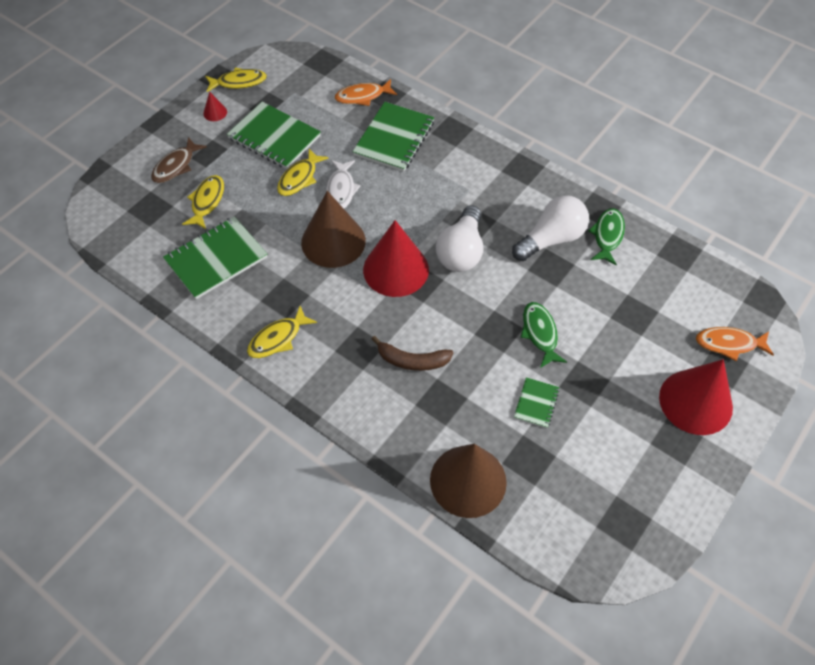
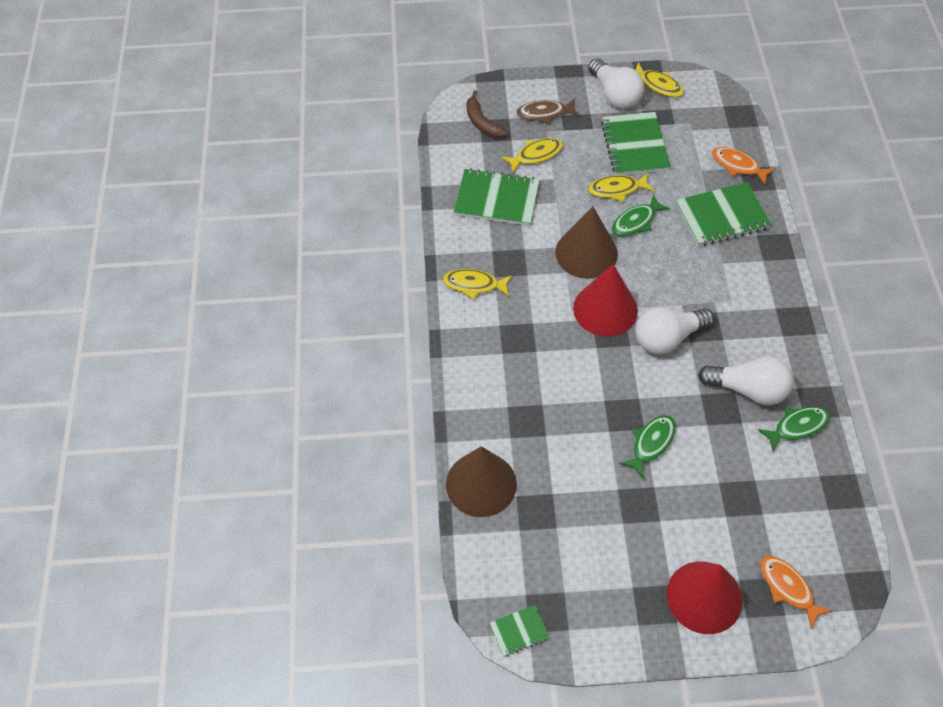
camera: 50 degrees right, 0 degrees up
(215, 112) = (615, 95): red cone -> white light bulb
(341, 189) = (636, 221): white fish -> green fish
(412, 361) = (540, 378): brown banana -> brown banana (482, 122)
(536, 403) = (587, 484): green notebook -> green notebook (519, 631)

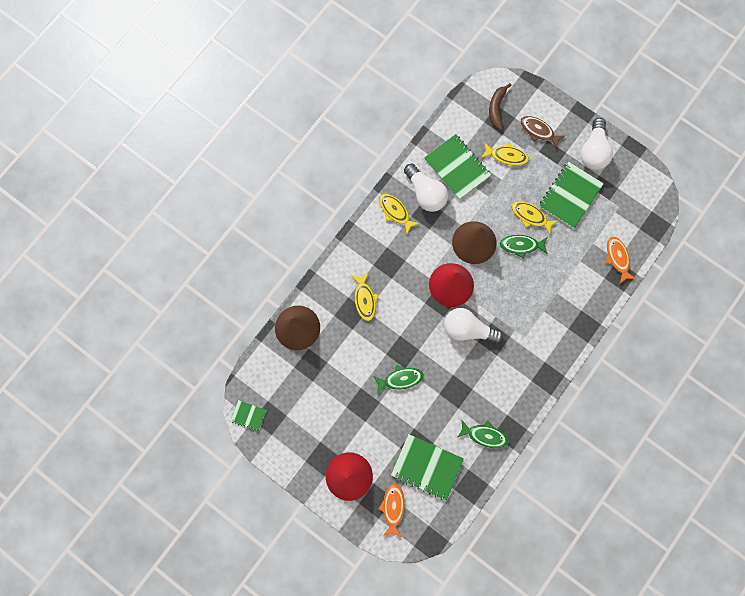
camera: 40 degrees right, 20 degrees up
(658, 85) = (627, 165): yellow fish -> yellow fish (365, 299)
(722, 216) = (573, 282): green notebook -> green notebook (426, 467)
(748, 389) = (480, 394): white light bulb -> white light bulb (425, 193)

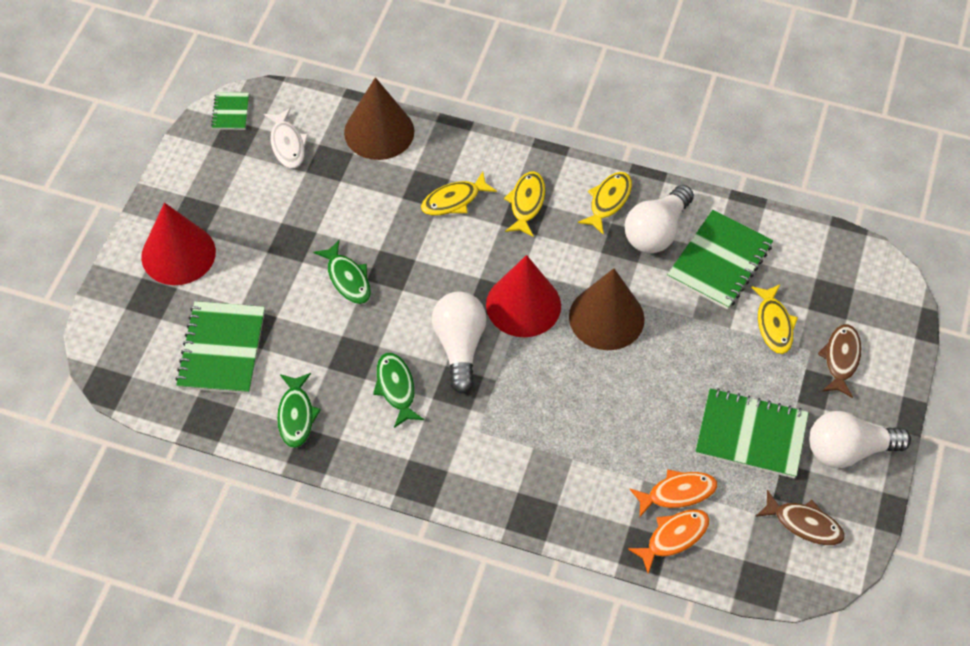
camera: 70 degrees right, 20 degrees down
(287, 387) = (287, 144): none -> white fish
(393, 508) = (146, 322): orange fish -> orange fish (677, 493)
(496, 108) = (847, 289): brown banana -> none
(521, 245) = (630, 385): green fish -> green fish (396, 388)
(531, 216) = (687, 386): yellow fish -> yellow fish (526, 203)
(628, 191) = (804, 524): none -> brown fish

